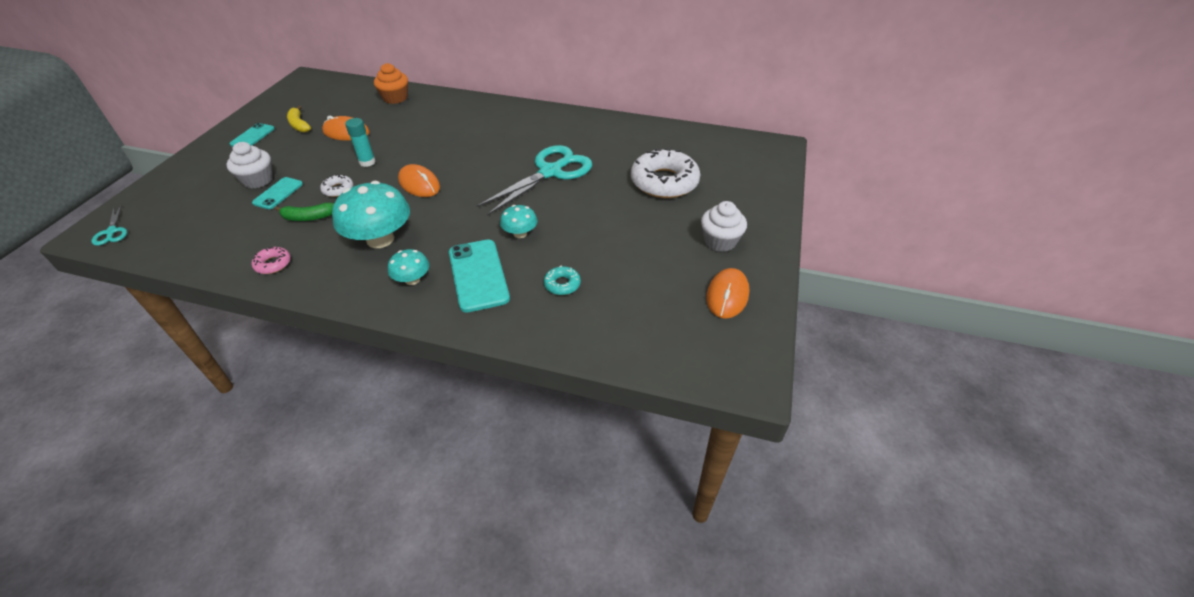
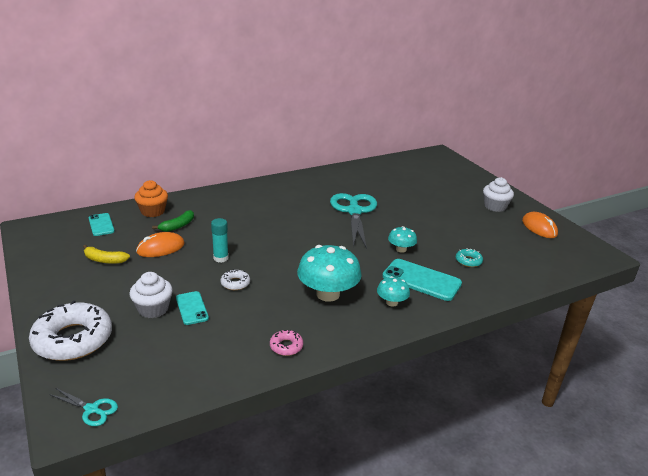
camera: 45 degrees left, 15 degrees down
(253, 136) = (76, 285): turquoise phone -> turquoise phone (101, 225)
(308, 217) = (250, 309): green banana -> green banana (178, 226)
(419, 184) = (287, 253): orange mouse -> none
(664, 182) = (421, 191): white donut -> white donut (73, 339)

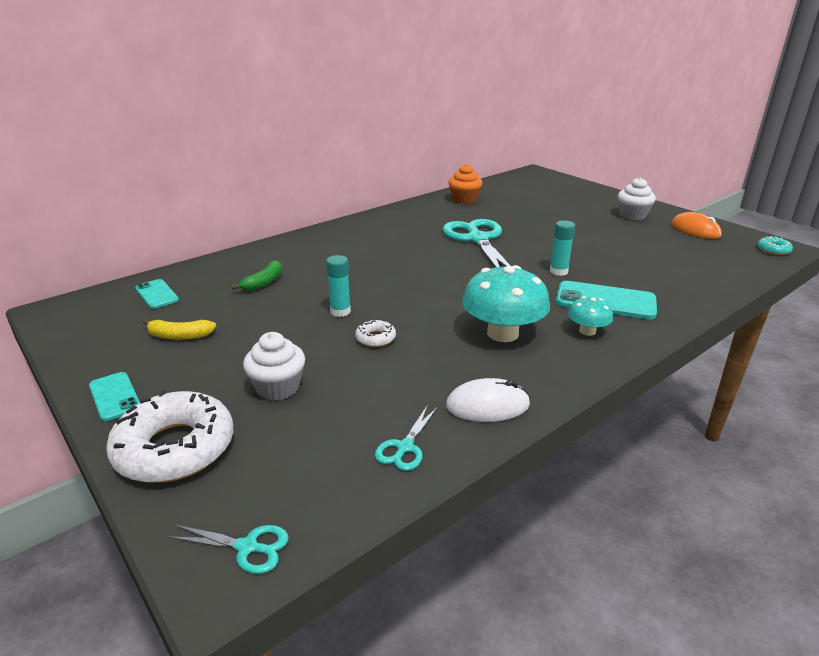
camera: 10 degrees left, 0 degrees up
(153, 211) = (222, 270): orange cupcake -> orange cupcake (464, 200)
(160, 248) = (252, 310): orange mouse -> none
(192, 308) = (332, 378): turquoise phone -> turquoise phone (114, 396)
(215, 365) = (405, 447): none -> turquoise scissors
(286, 346) = (487, 405): pink donut -> white mouse
(401, 249) = (558, 271): turquoise mushroom -> turquoise glue stick
(468, 261) = (644, 273): turquoise donut -> turquoise donut (773, 250)

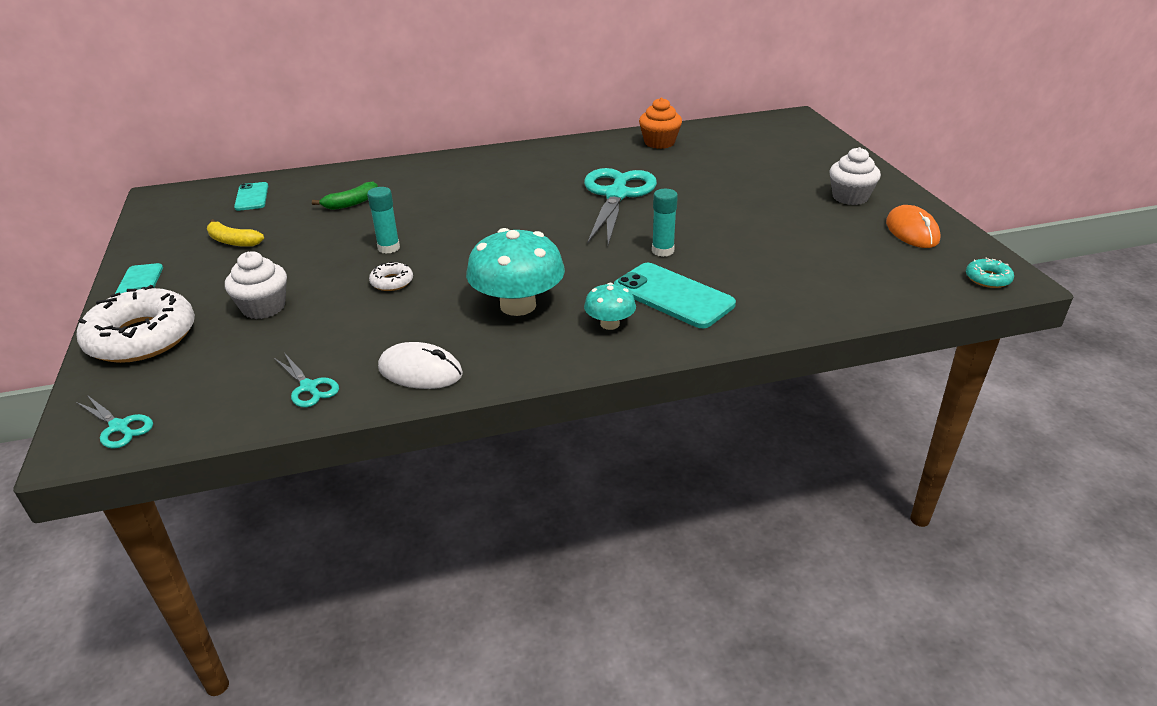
camera: 25 degrees right, 5 degrees up
(405, 447) = (309, 387): turquoise scissors -> turquoise scissors turned 90 degrees counterclockwise

